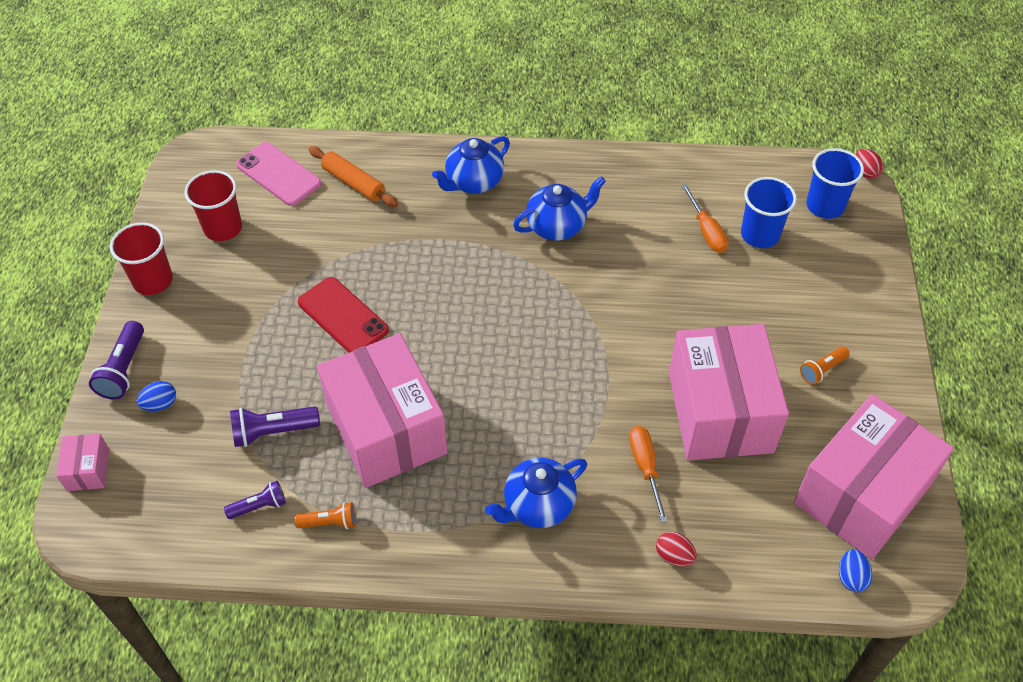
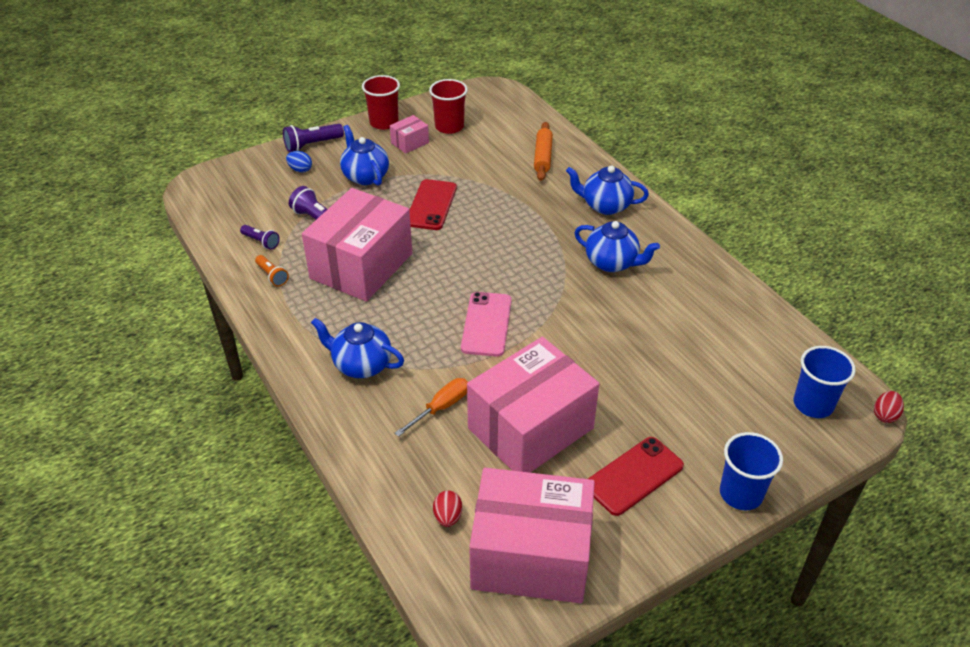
camera: 55 degrees right, 10 degrees down
(88, 470) = (234, 168): pink box -> pink box (410, 143)
(235, 348) = (365, 176): none -> blue teapot
(278, 174) = (514, 125): pink phone -> pink phone (486, 324)
(674, 556) = (376, 458): red egg -> red egg (448, 517)
(706, 231) = (699, 343): orange screwdriver -> none
(760, 235) = (732, 376): blue cup -> blue cup (741, 493)
(822, 370) = (634, 476): orange flashlight -> red phone
(851, 577) = (442, 582): blue egg -> none

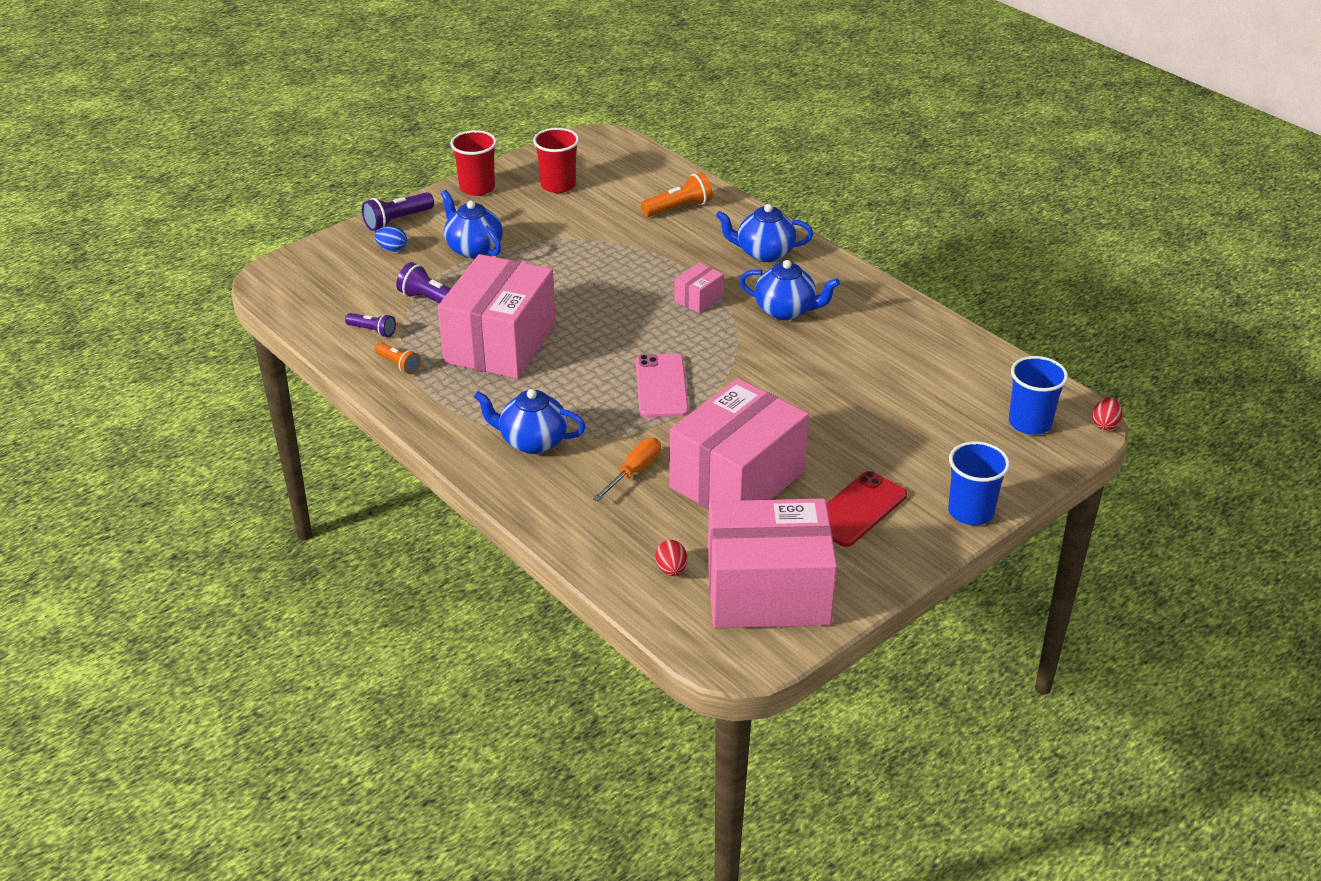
camera: 10 degrees left, 5 degrees down
(410, 143) = (515, 207): pink box -> pink box (698, 299)
(431, 205) = (562, 272): red phone -> none
(543, 157) = (678, 208): orange rolling pin -> orange flashlight

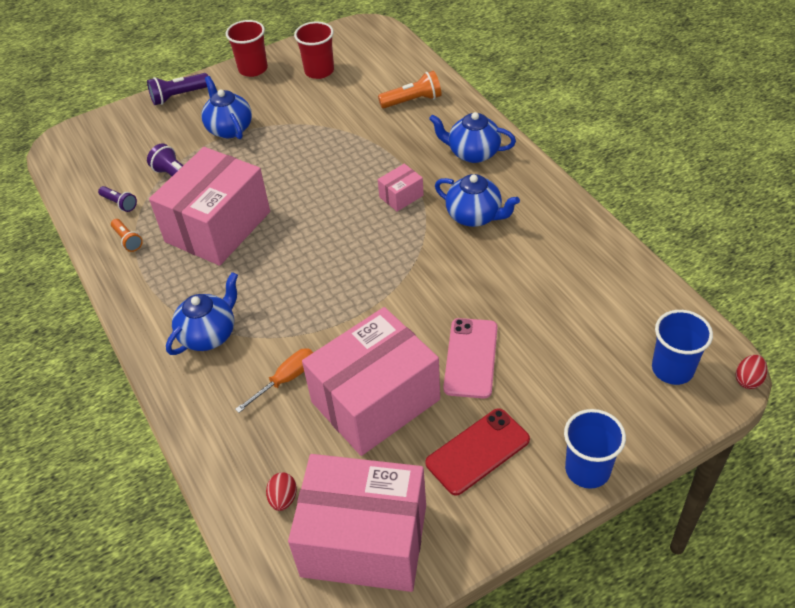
camera: 15 degrees right, 10 degrees up
(392, 249) = (165, 123): blue egg -> none
(532, 441) = (209, 334): blue teapot -> blue teapot turned 105 degrees clockwise
(661, 386) = (339, 287): pink phone -> pink phone (470, 358)

